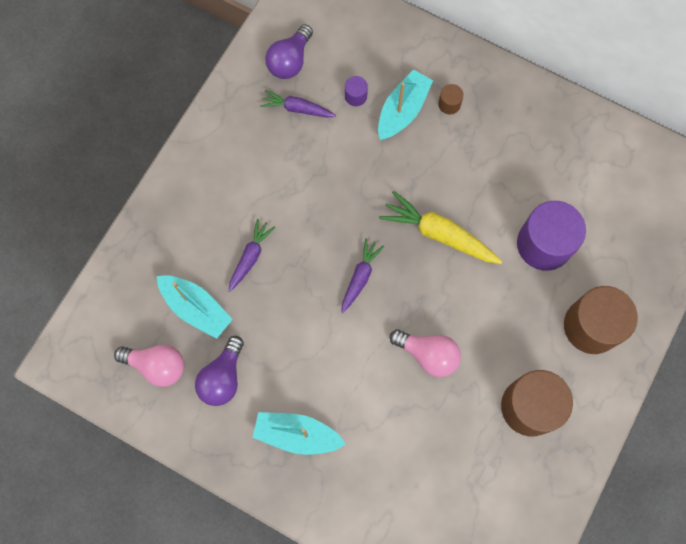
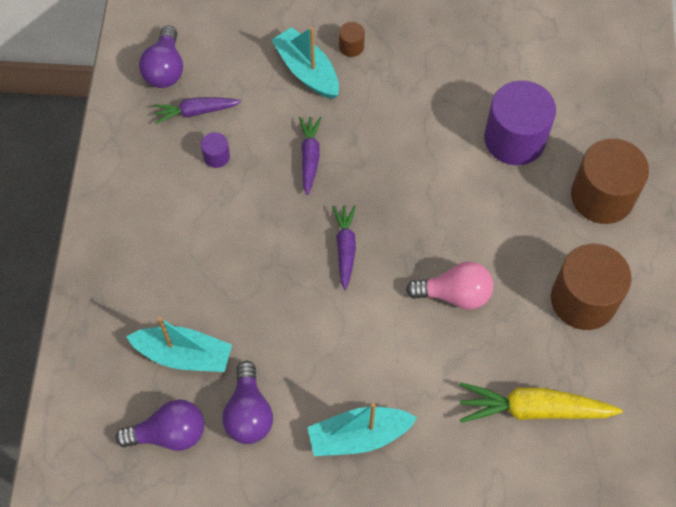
camera: 25 degrees left, 10 degrees down
(157, 366) = (169, 433): pink light bulb -> purple light bulb
(250, 257) = (218, 278): purple carrot -> purple carrot (310, 157)
(355, 96) = (251, 76): purple cylinder -> purple cylinder (216, 156)
(402, 111) = (307, 71): turquoise boat -> turquoise boat turned 45 degrees counterclockwise
(439, 234) = (405, 173): yellow carrot -> yellow carrot (534, 409)

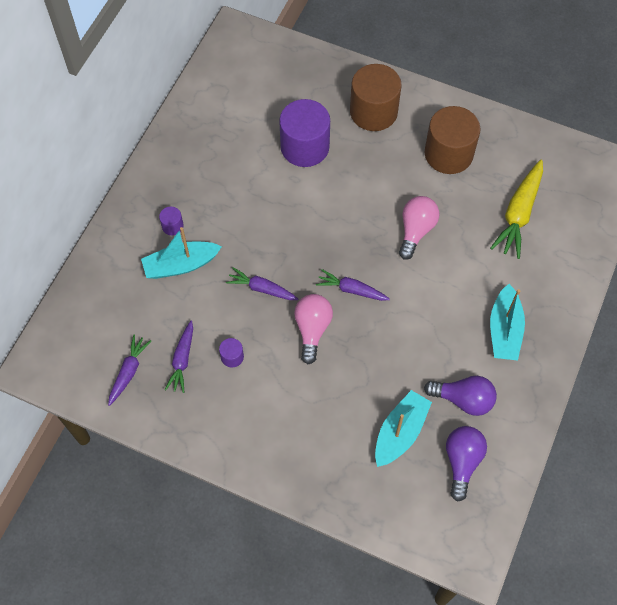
camera: 70 degrees left, 0 degrees up
(165, 69) = (128, 372): purple light bulb -> purple carrot
(279, 224) = (312, 329): none -> pink light bulb
(351, 46) = (172, 226): brown cylinder -> purple cylinder

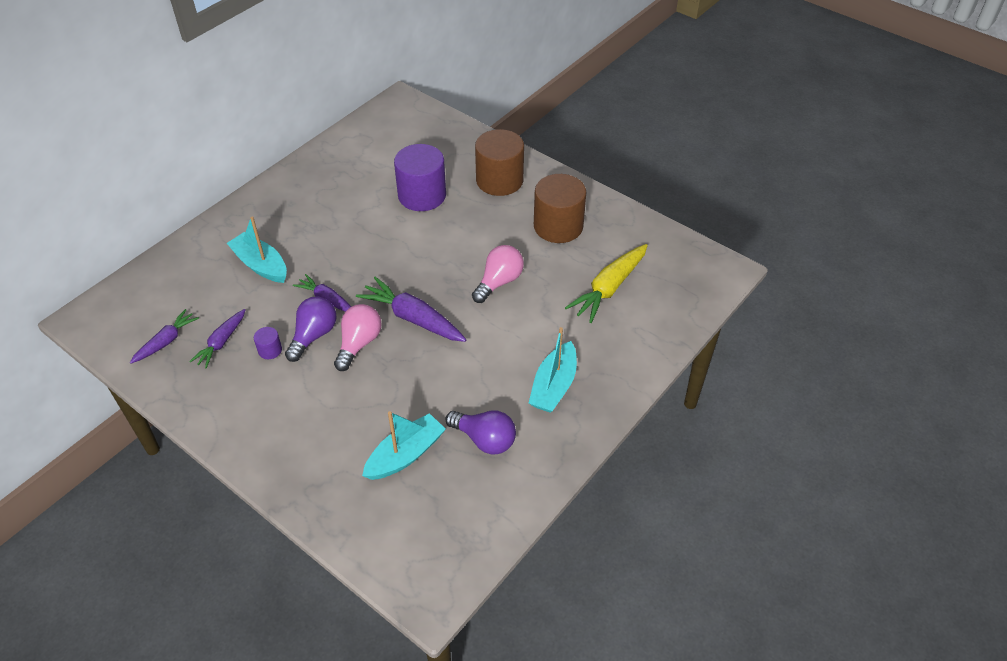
camera: 15 degrees right, 15 degrees down
(172, 226) = (269, 233): purple cylinder -> none
(181, 265) = (261, 265): turquoise boat -> turquoise boat turned 45 degrees clockwise
(352, 290) = (413, 318): purple carrot -> purple carrot, size x1.62
(462, 462) = (458, 498): purple light bulb -> purple light bulb (313, 335)

